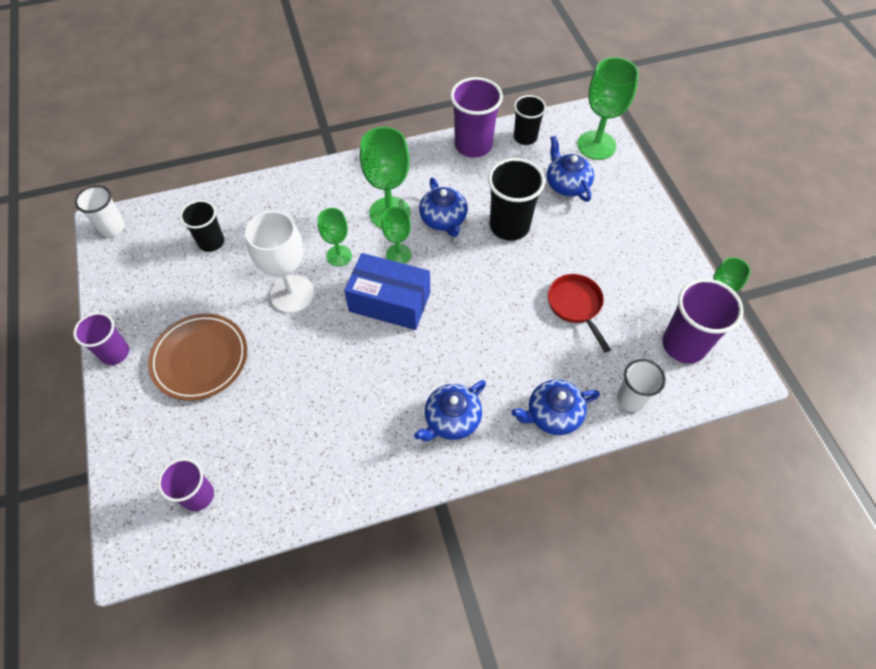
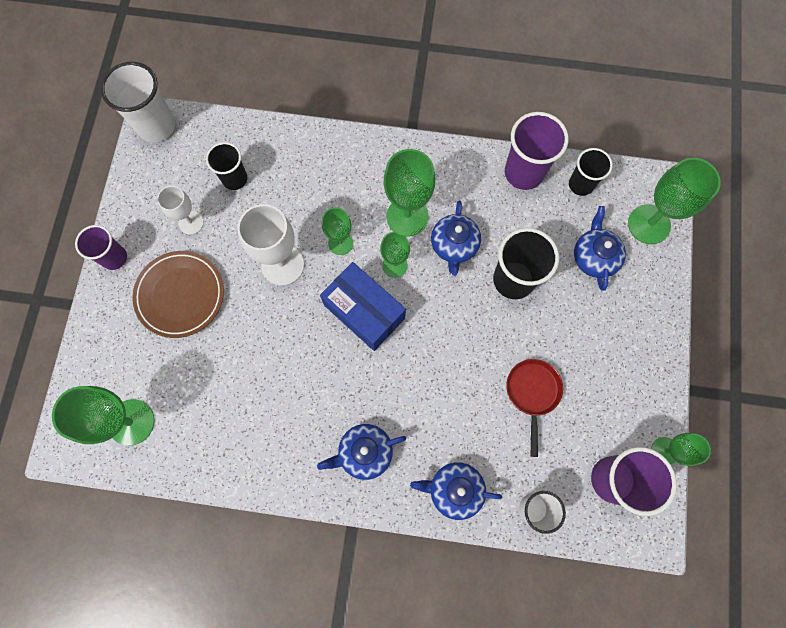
camera: 25 degrees right, 15 degrees up
(112, 227) = (156, 126): white cup -> white cup, size x1.57
(183, 293) = (191, 223): none -> white goblet
(198, 495) = (131, 422): purple cup -> green goblet

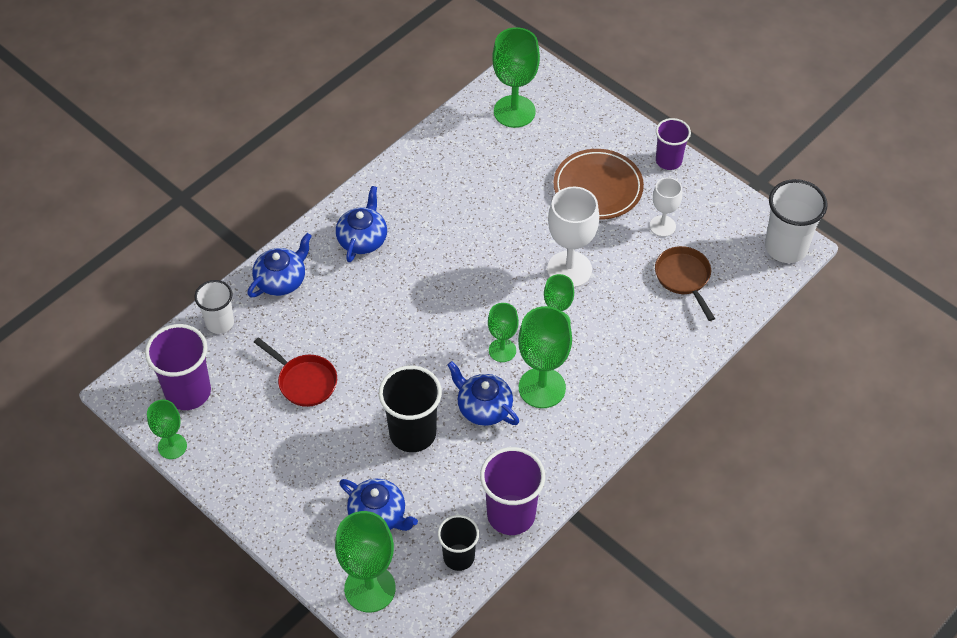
camera: 125 degrees right, 20 degrees down
(235, 179) = (684, 278): black cup -> brown pan
(364, 311) = (478, 304): blue box -> none

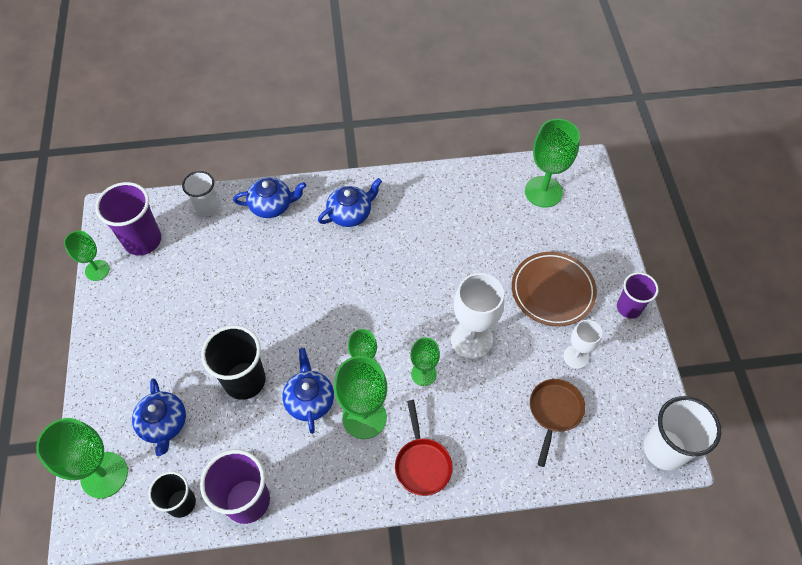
camera: 40 degrees right, 5 degrees up
(304, 381) = (216, 287): red pan -> red pan (422, 464)

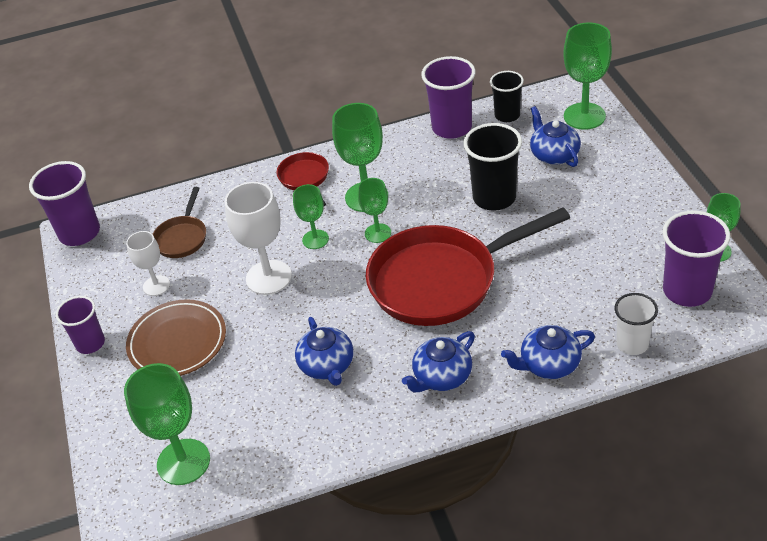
camera: 175 degrees right, 15 degrees down
(309, 399) = (424, 198): blue teapot -> blue teapot (327, 366)
(324, 297) = (441, 280): none -> red pan
(664, 449) = (79, 233): white cup -> purple cup

